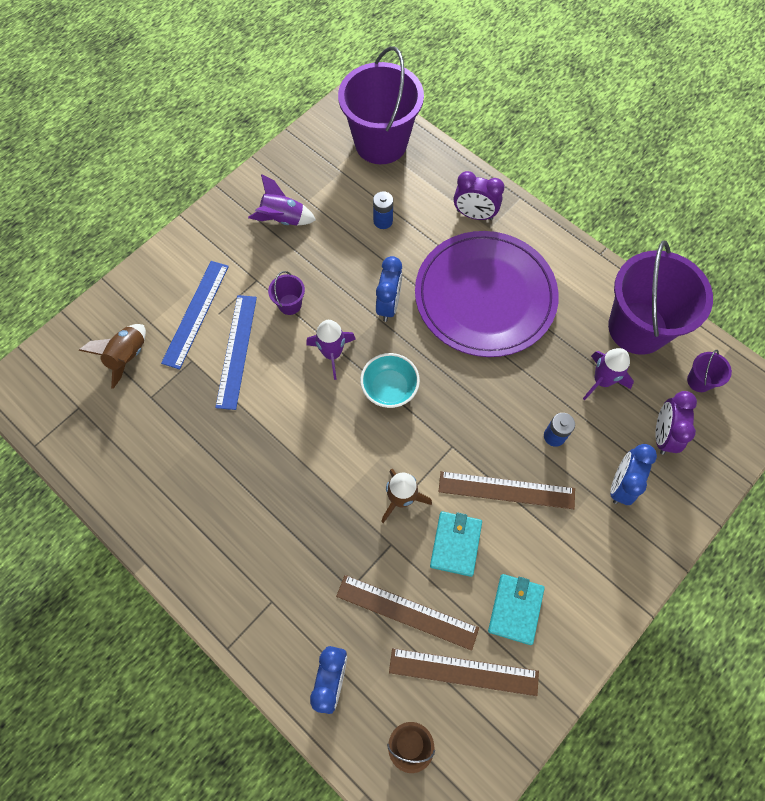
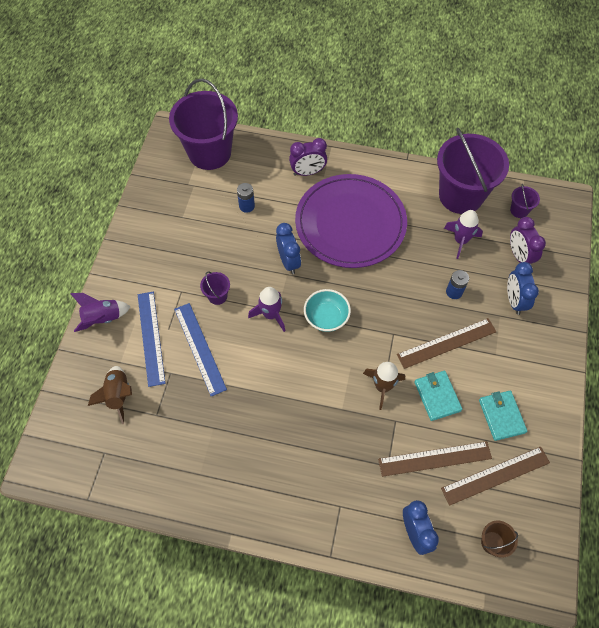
camera: 30 degrees left, 5 degrees down
(283, 219) = (172, 239): purple rocket -> purple rocket (102, 318)

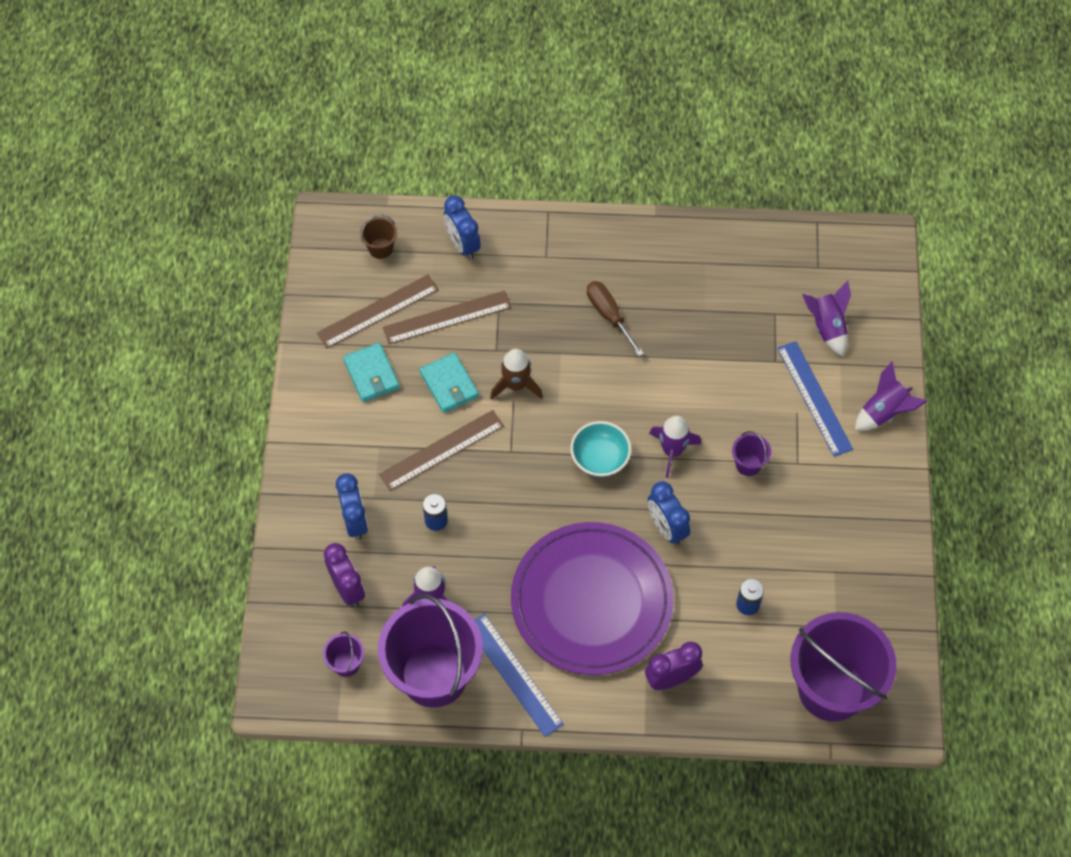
camera: 170 degrees right, 0 degrees up
(118, 395) = (827, 327): brown rocket -> purple rocket
(200, 348) = (749, 395): blue ruler -> blue ruler (513, 674)
(295, 437) = (609, 315): none -> brown screwdriver

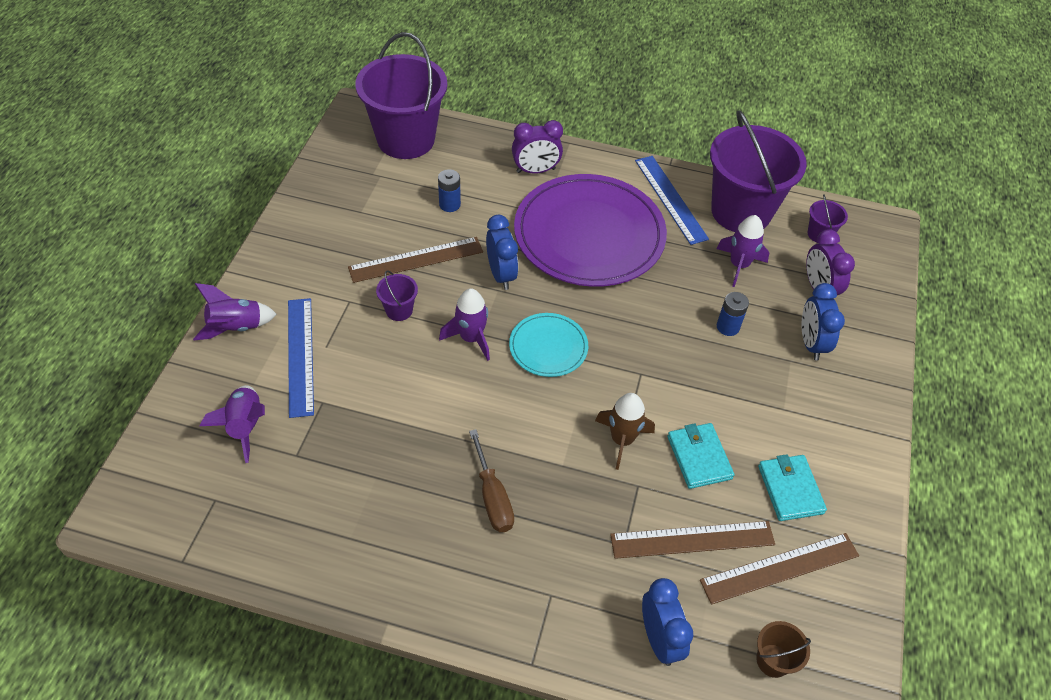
camera: 170 degrees left, 10 degrees down
(441, 450) = (715, 390): brown ruler -> brown ruler (416, 260)
(600, 458) = (548, 347): turquoise bowl -> turquoise plate

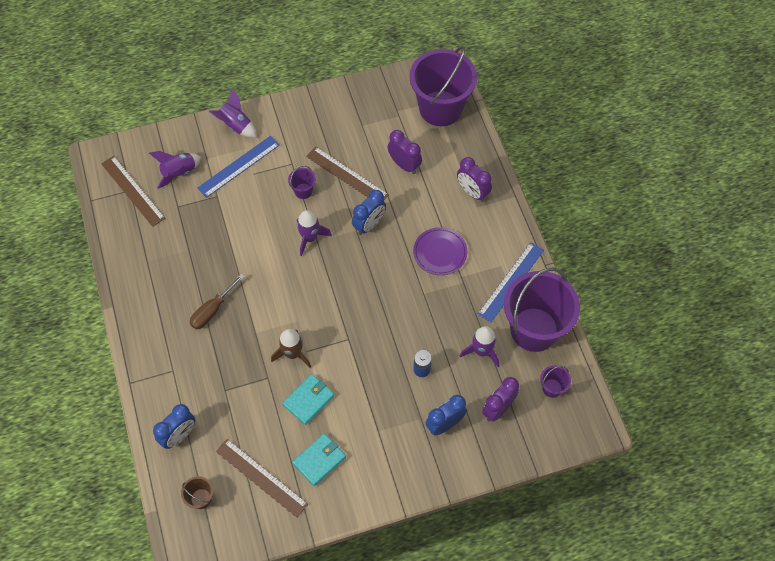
camera: 60 degrees right, 10 degrees up
(449, 204) = (404, 165): blue battery -> purple clock
(548, 347) = (332, 280): turquoise plate -> none
(589, 234) = (440, 252): purple plate -> purple plate, size x0.47
(692, 540) = (250, 423): brown ruler -> brown ruler (132, 191)

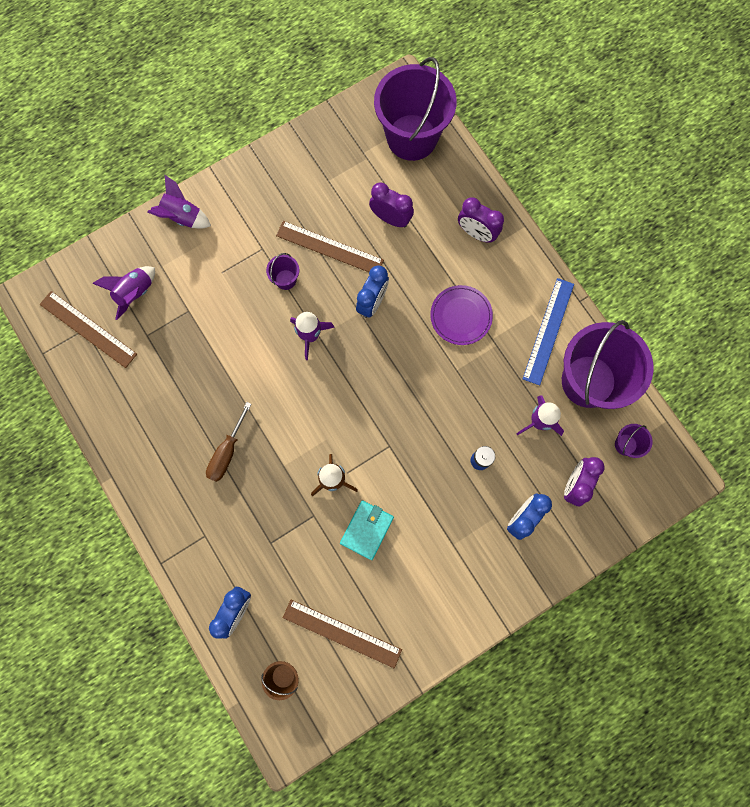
camera: 15 degrees left, 15 degrees up
(238, 166) = (202, 267): blue ruler -> none
(319, 460) = (399, 596): turquoise wallet -> none

